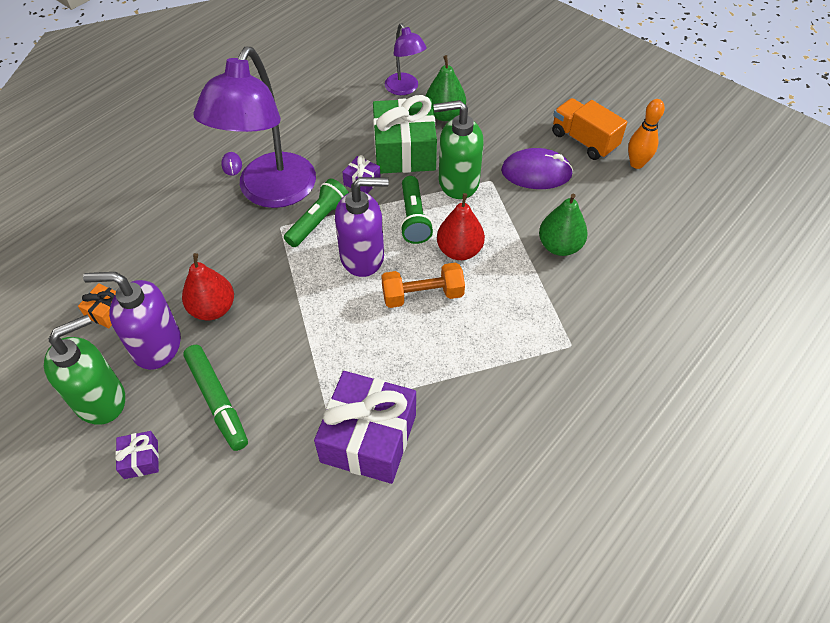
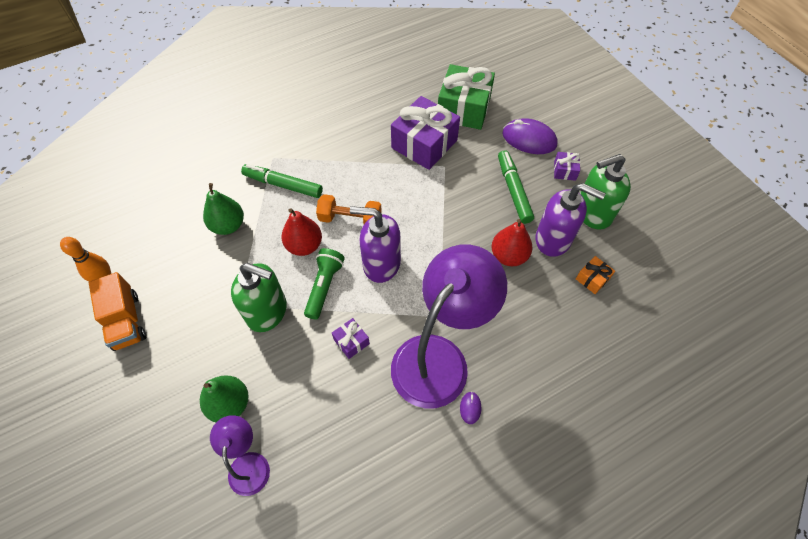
camera: 160 degrees left, 5 degrees up
(319, 221) = (405, 310): green flashlight -> none
(404, 151) = (295, 367): green gift -> green gift (464, 109)
(531, 312) = (283, 185): none -> green marker
(536, 172) = (194, 299): purple mouse -> purple mouse (529, 139)

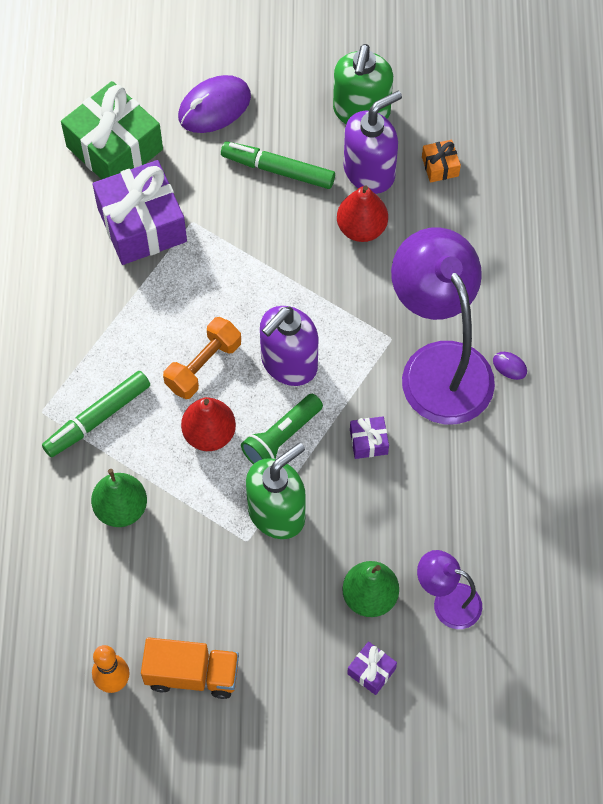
camera: 60 degrees left, 5 degrees up
(324, 287) = (281, 437): green flashlight -> green flashlight turned 90 degrees counterclockwise
(564, 171) = (286, 100): purple gift -> purple gift (371, 671)

